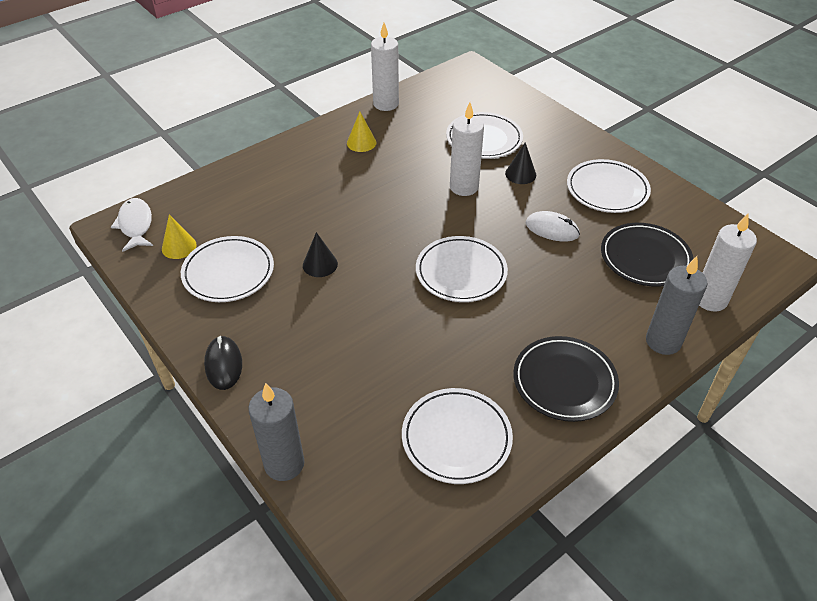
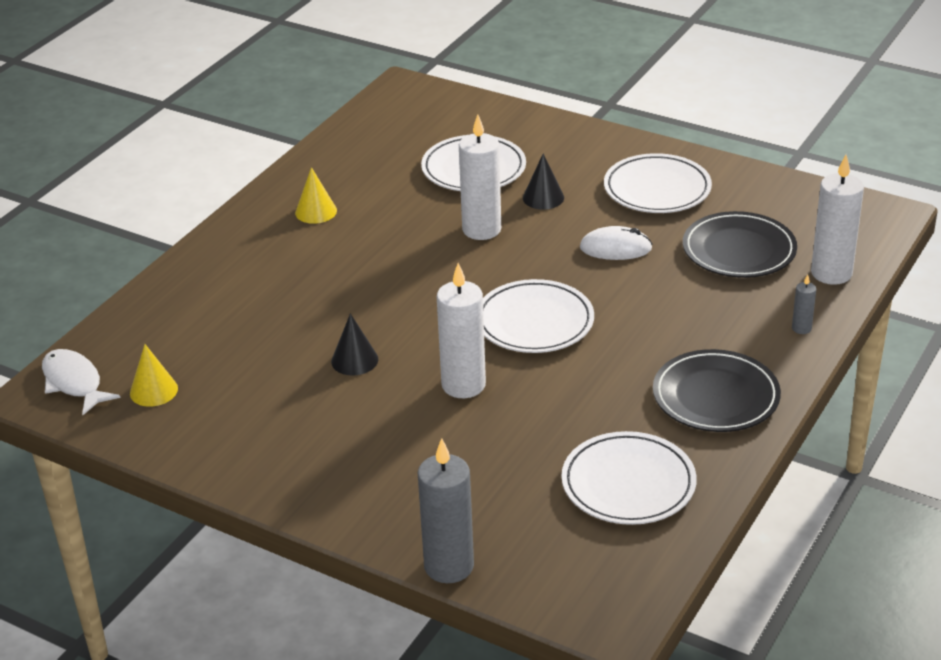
camera: 20 degrees left, 10 degrees down
(223, 364) = (306, 495): black mouse -> none
(228, 272) = (242, 400): white plate -> none
(386, 104) = (318, 158): white candle -> white candle (463, 385)
(663, 341) = (801, 328): grey candle -> grey candle, size x0.46

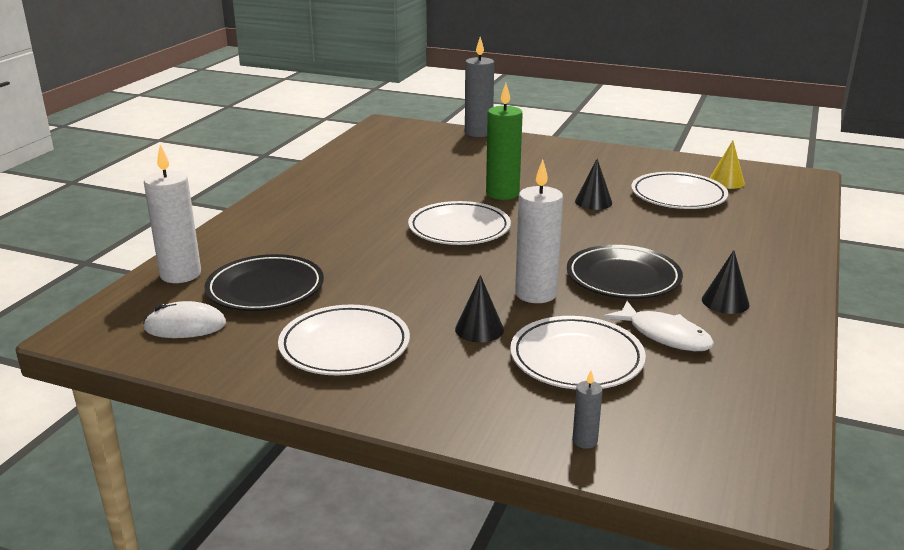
camera: 170 degrees right, 10 degrees down
(74, 382) = (789, 183): white fish -> white fish (664, 335)
(316, 211) = (725, 302): yellow cone -> black cone
(463, 385) = (502, 194): white candle -> green candle
(615, 248) = (392, 284): white mouse -> white mouse (185, 326)
(628, 484) = (378, 160): white plate -> white plate (678, 196)
(715, 396) = (313, 197): black plate -> black plate (623, 278)
(801, 328) = (230, 235): grey candle -> grey candle (585, 441)

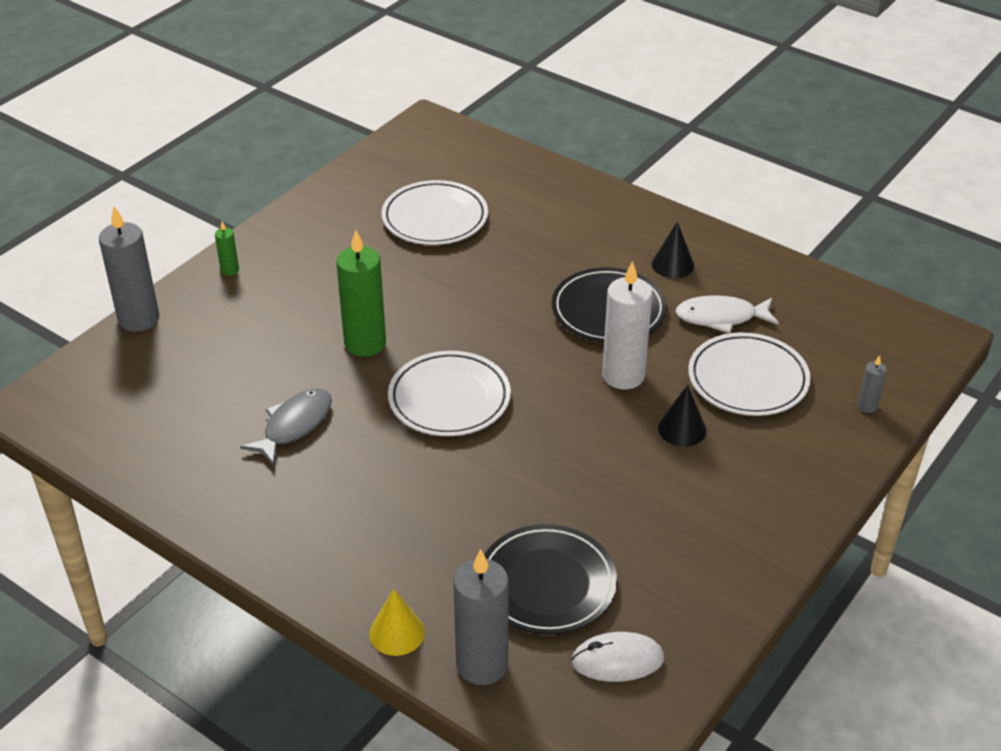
camera: 75 degrees left, 15 degrees up
(180, 274) = (482, 664): white candle -> grey candle
(185, 326) = (617, 660): white mouse -> white mouse turned 75 degrees clockwise
(344, 346) = (691, 530): white plate -> none
(401, 186) = (294, 425): none -> grey fish
(548, 146) = (230, 270): none -> green candle
(593, 202) = (422, 280): black cone -> none
(664, 335) = (721, 317): white fish -> white fish turned 150 degrees counterclockwise
(726, 182) = (414, 175): yellow cone -> yellow cone (397, 633)

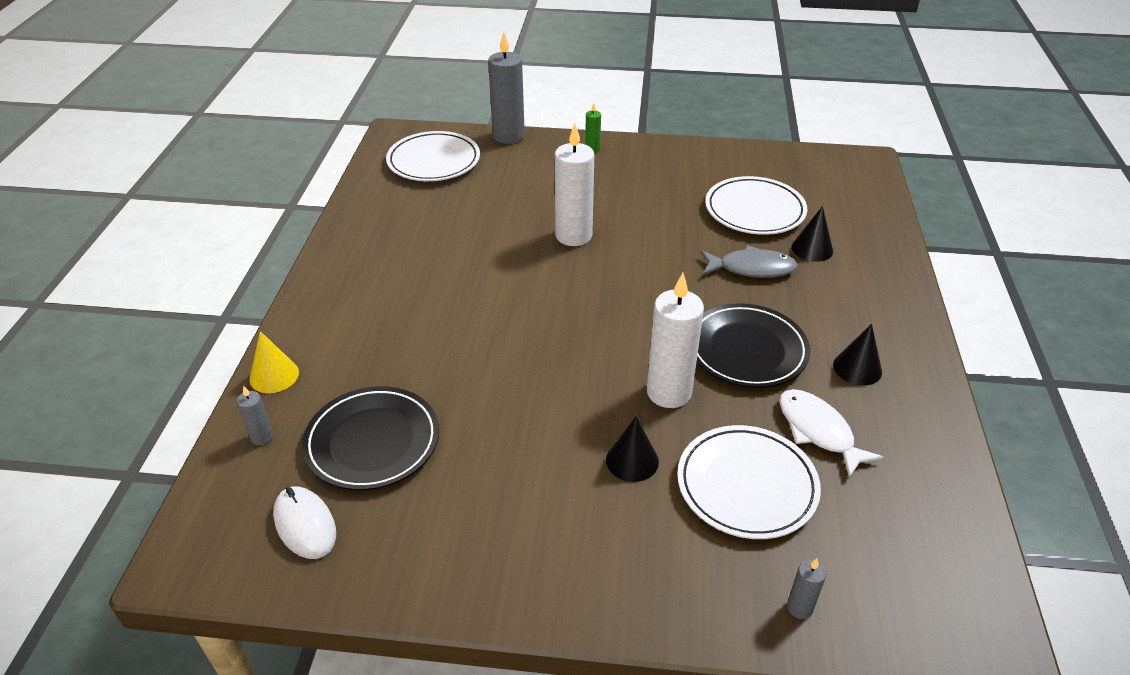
camera: 60 degrees right, 0 degrees up
(294, 425) = (458, 240): grey fish -> grey fish (751, 268)
(365, 343) = (573, 236): green candle -> white candle
(449, 399) = (549, 301): white plate -> white plate (434, 161)
(482, 664) = (262, 437): grey candle -> grey candle, size x0.46
(516, 214) = (812, 249): none -> black cone

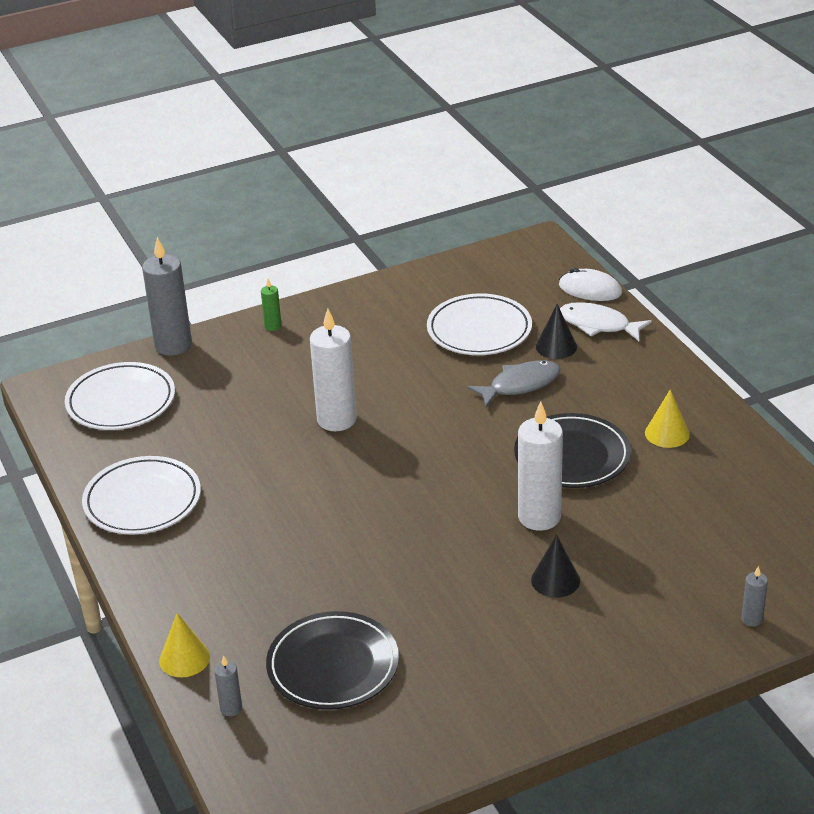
camera: 30 degrees left, 5 degrees down
(305, 525) = (342, 748): white mouse -> white mouse (590, 289)
(746, 485) = (654, 557): white plate -> white plate (142, 501)
(818, 431) = (674, 495): white fish -> white fish (598, 325)
(857, 368) = (667, 433): black cone -> yellow cone

